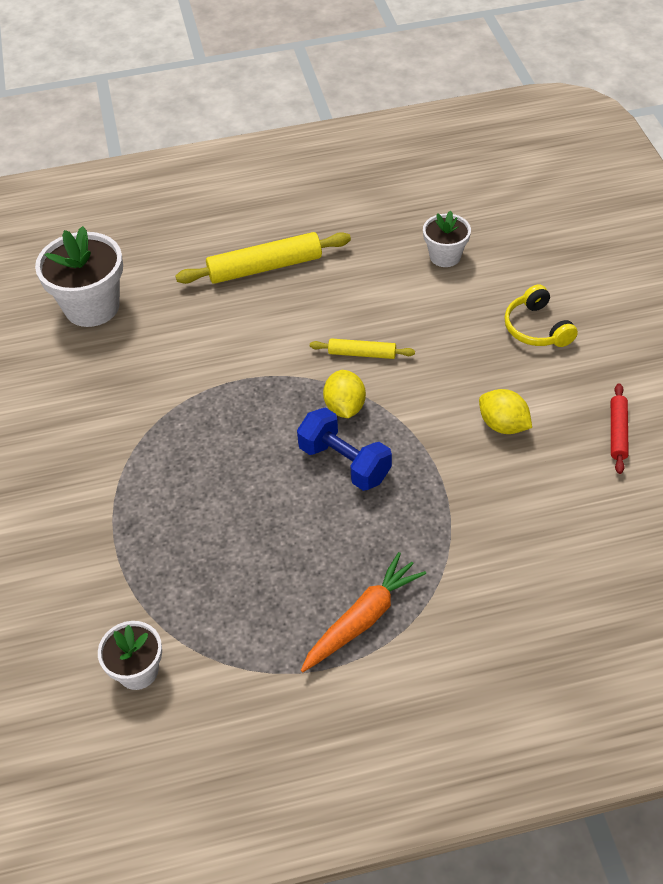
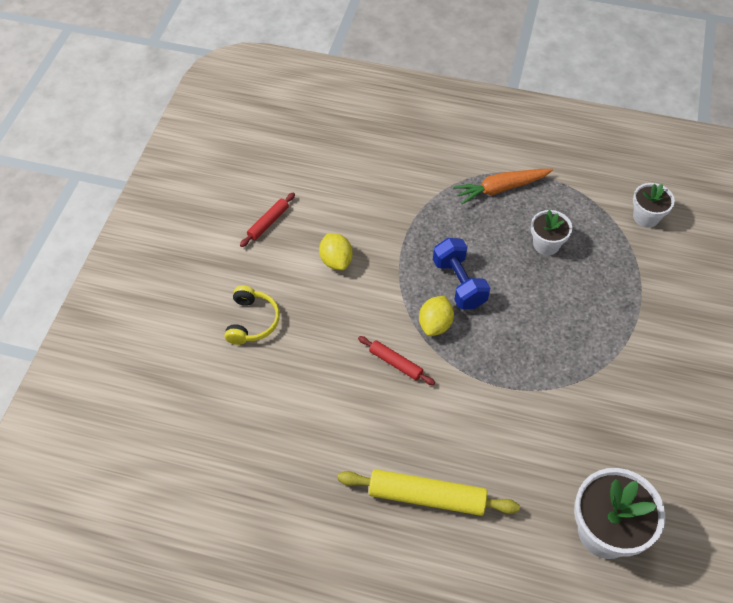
camera: 155 degrees left, 5 degrees up
(362, 354) = (396, 363): yellow rolling pin -> red rolling pin
(445, 256) = (266, 426): white flower pot -> white flower pot (546, 244)

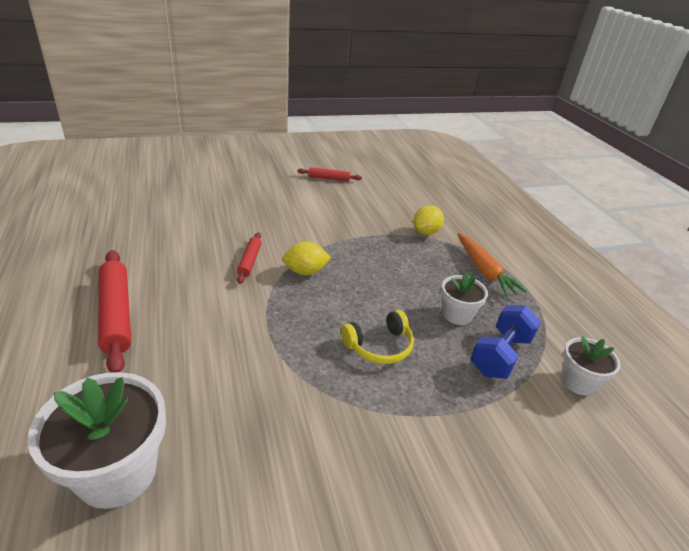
camera: 55 degrees right, 20 degrees down
(252, 321) = (240, 192): yellow headphones -> yellow headphones (379, 346)
(336, 261) = (323, 211): yellow lemon -> yellow lemon (426, 232)
(426, 497) = (116, 314): yellow rolling pin -> red rolling pin
(459, 283) = (360, 273): blue dumbbell -> blue dumbbell (500, 355)
(501, 188) = (484, 271): orange carrot -> orange carrot turned 150 degrees counterclockwise

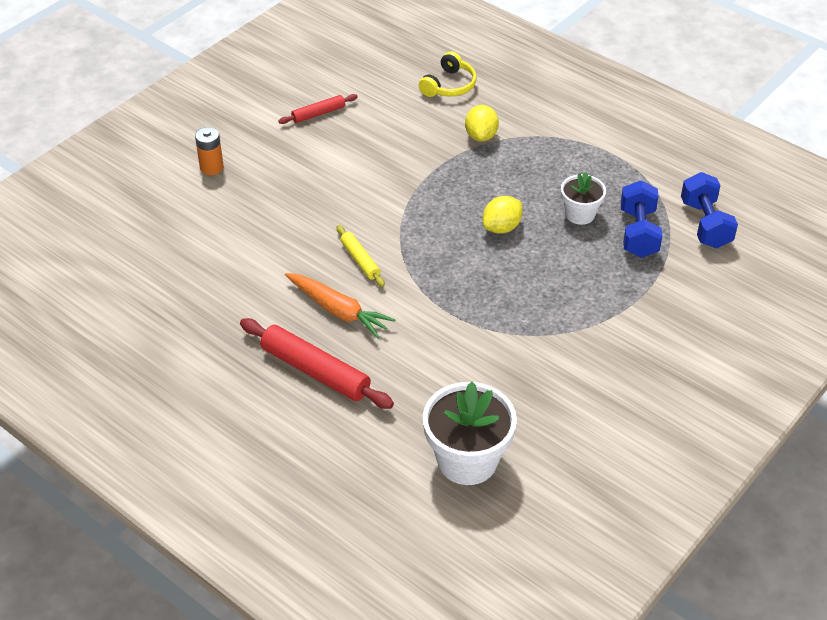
camera: 30 degrees left, 10 degrees up
(231, 175) = (211, 167): none -> orange battery
(250, 261) = (360, 260): red rolling pin -> yellow rolling pin
(305, 271) = (420, 242): yellow lemon -> yellow lemon (501, 227)
(379, 346) = (546, 277): yellow headphones -> yellow headphones (449, 85)
(484, 271) = (567, 154): orange carrot -> orange carrot (338, 310)
(578, 382) = (705, 224): white flower pot -> blue dumbbell

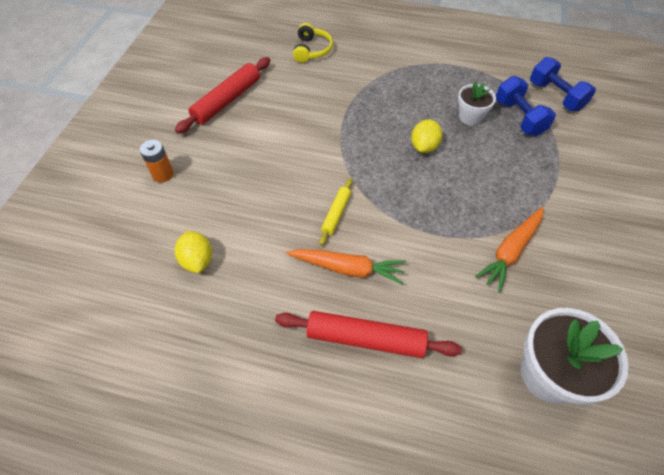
camera: 25 degrees left, 10 degrees up
(318, 113) = (227, 100): red rolling pin -> red rolling pin, size x1.82
(360, 260) = (336, 214): yellow rolling pin -> yellow rolling pin turned 75 degrees clockwise
(481, 136) = (360, 80): yellow lemon -> yellow lemon (197, 260)
(515, 353) = (510, 251): none -> orange carrot

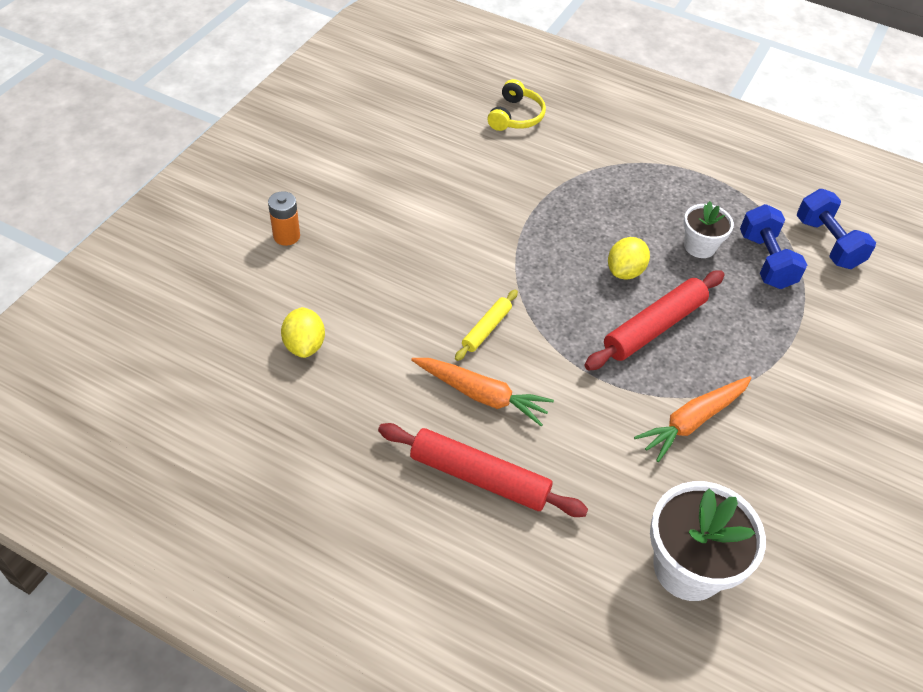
camera: 10 degrees right, 5 degrees down
(227, 100) = (387, 161): red rolling pin -> red rolling pin (654, 327)

